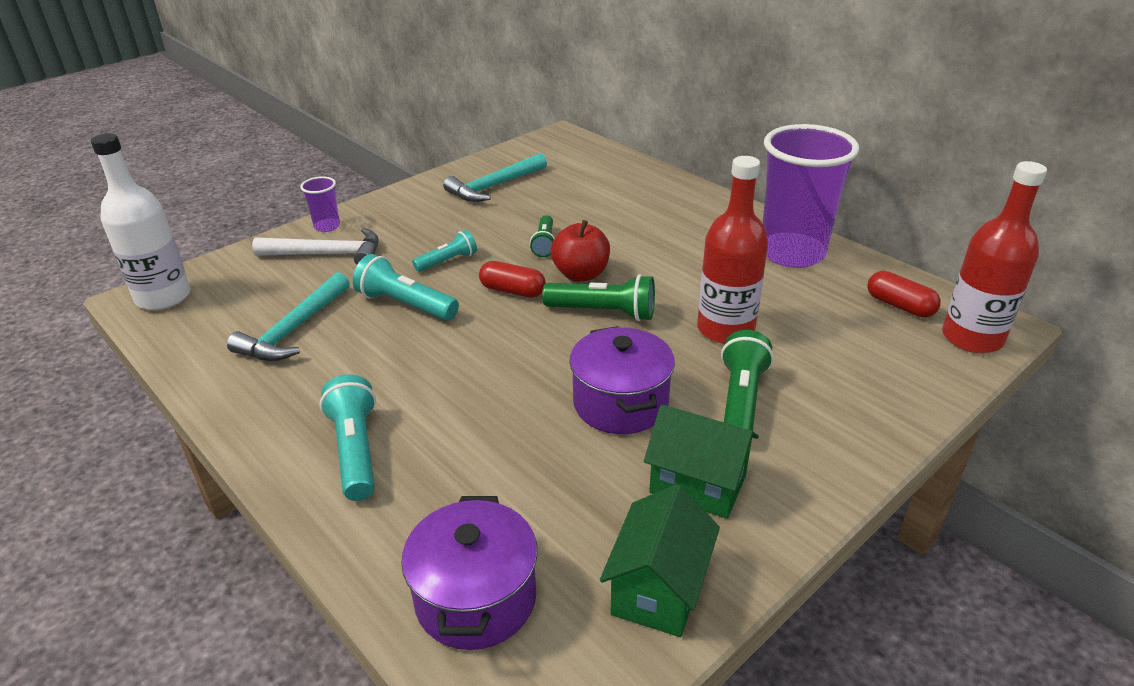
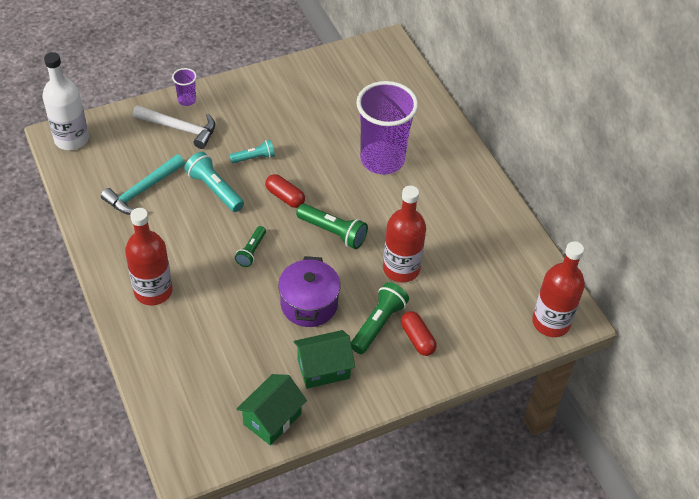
camera: 15 degrees right, 15 degrees up
(356, 450) = (153, 291): turquoise flashlight -> red bottle
(476, 598) = (184, 395): purple pot -> none
(494, 186) = (314, 90): turquoise hammer -> none
(544, 244) = (323, 160): green flashlight -> green flashlight (251, 251)
(581, 274) = (334, 195): red apple -> none
(697, 484) = (323, 369): green house -> green house turned 60 degrees counterclockwise
(792, 253) = (485, 217): purple cup -> purple cup (382, 160)
(899, 306) = (524, 283): red capsule -> red capsule (417, 339)

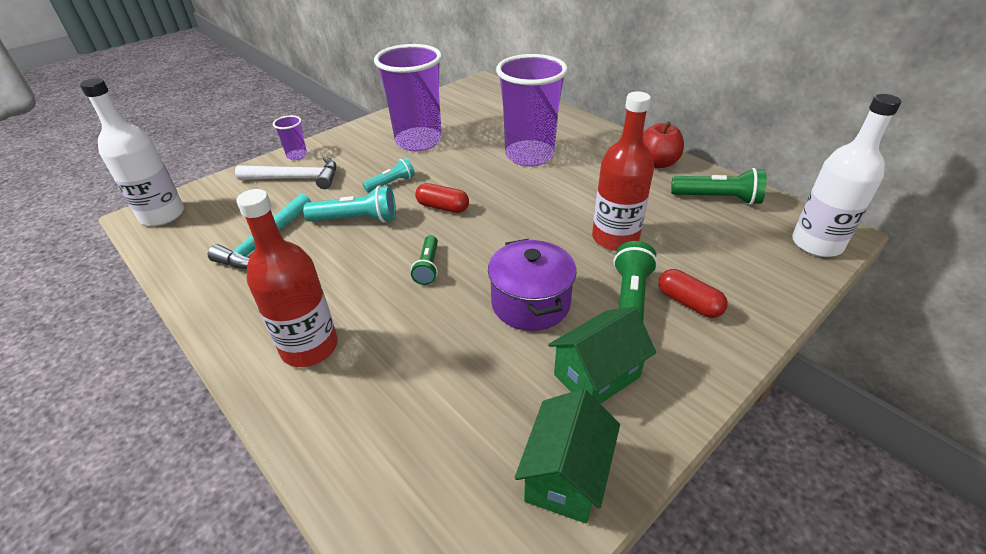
camera: 15 degrees left, 10 degrees down
(215, 189) = (356, 219): turquoise flashlight -> turquoise flashlight turned 150 degrees clockwise
(295, 113) = (418, 141): none -> purple cup
(333, 232) = (516, 225): green flashlight -> green flashlight (717, 198)
(486, 202) = (657, 163): none -> red apple
(551, 322) = (816, 244): red bottle -> white bottle

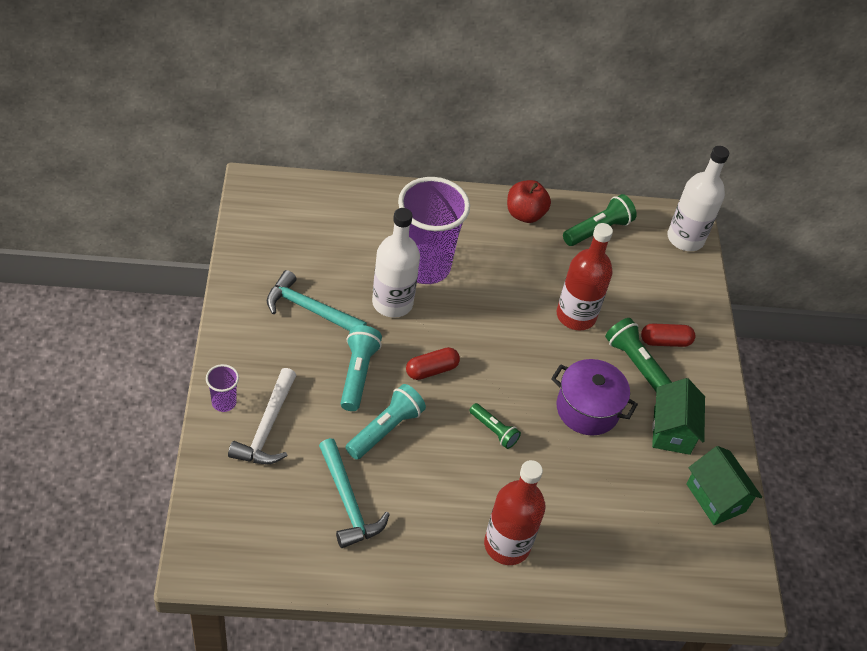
camera: 55 degrees left, 10 degrees up
(162, 215) = (214, 549): white bottle -> white bottle (392, 303)
(296, 178) = (267, 427): white hammer -> white hammer turned 150 degrees clockwise
(391, 183) = (358, 374): turquoise flashlight -> turquoise flashlight, size x1.56
(418, 141) = (310, 309): purple cup -> turquoise hammer

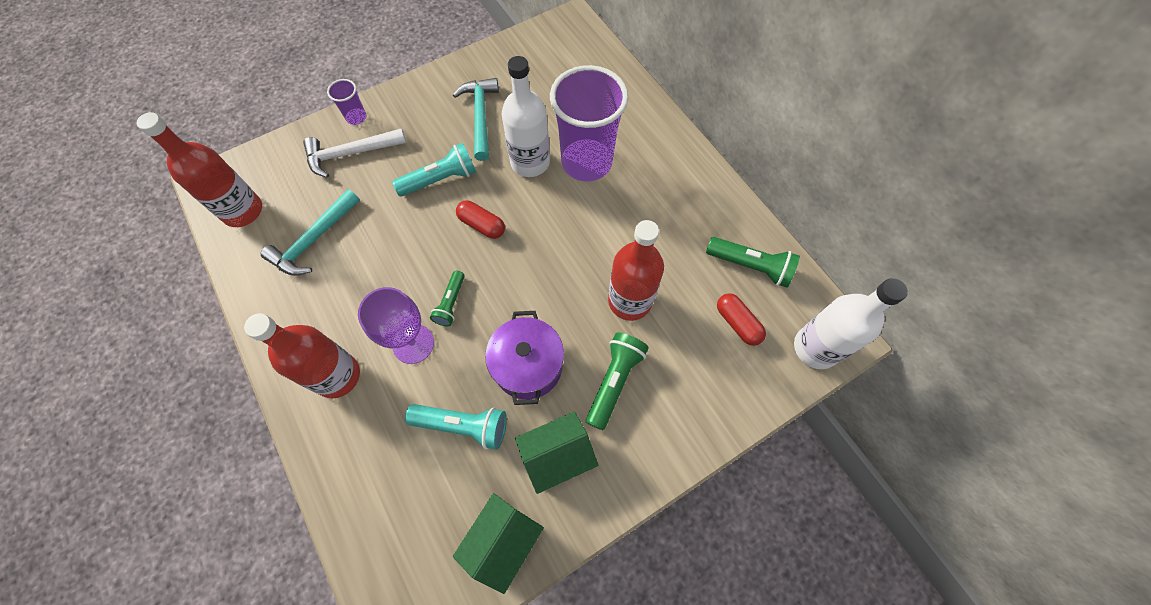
camera: 65 degrees right, 15 degrees up
(263, 547) = (243, 211): none -> red bottle
(385, 429) = (399, 226): turquoise flashlight -> turquoise flashlight (463, 426)
(514, 476) = (413, 344): none -> purple goblet
(525, 214) = (713, 200): red apple -> none
(665, 341) = (664, 395): red capsule -> red capsule (737, 323)

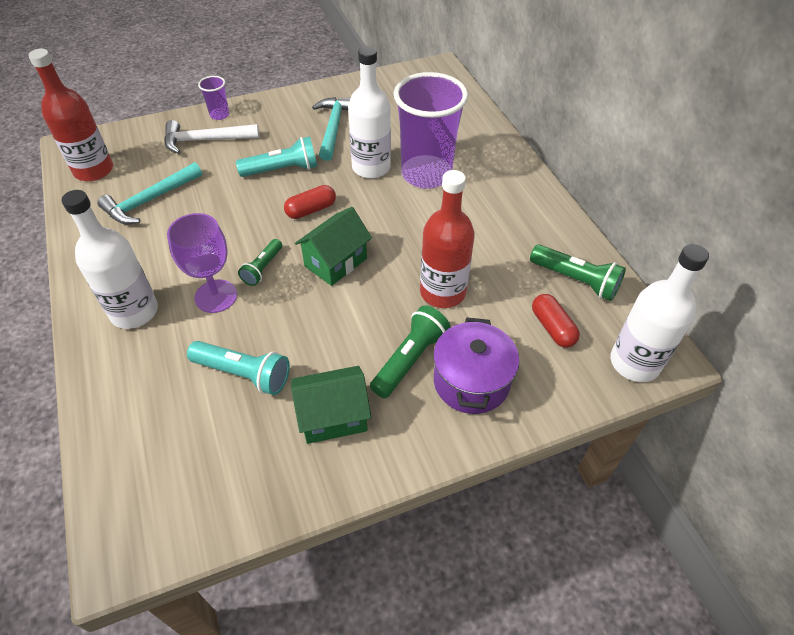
camera: 10 degrees right, 15 degrees down
(337, 376) = (134, 311): red bottle -> white bottle
(482, 225) = (311, 210): red capsule -> red capsule turned 75 degrees counterclockwise
(503, 541) = (254, 486): green house -> green house (335, 262)
(528, 366) = (324, 332): purple pot -> purple pot (471, 382)

